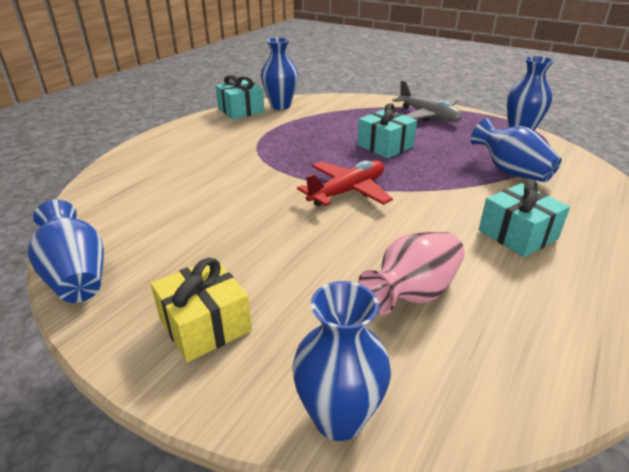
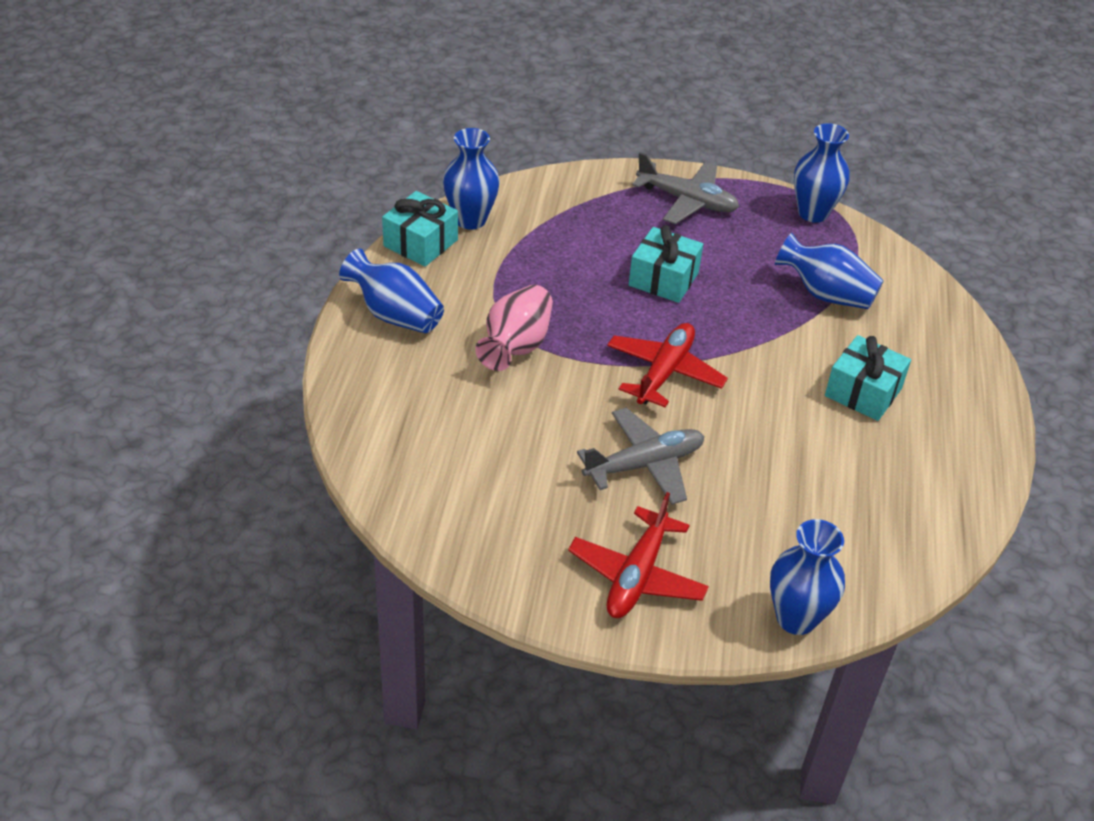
camera: 25 degrees left, 10 degrees up
(76, 276) = (467, 563): blue vase -> blue vase (395, 315)
(205, 325) = (637, 575): yellow gift -> red plane
(284, 243) = (644, 465): none -> grey plane
(412, 293) = (797, 490): pink vase -> pink vase (516, 346)

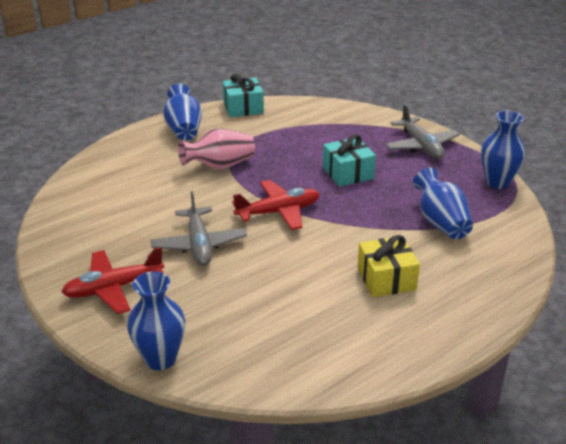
camera: 45 degrees right, 10 degrees down
(470, 220) = (283, 108): blue vase -> none
(644, 465) = (199, 245): grey plane -> grey plane turned 60 degrees clockwise
(863, 392) = (386, 279): turquoise gift -> yellow gift

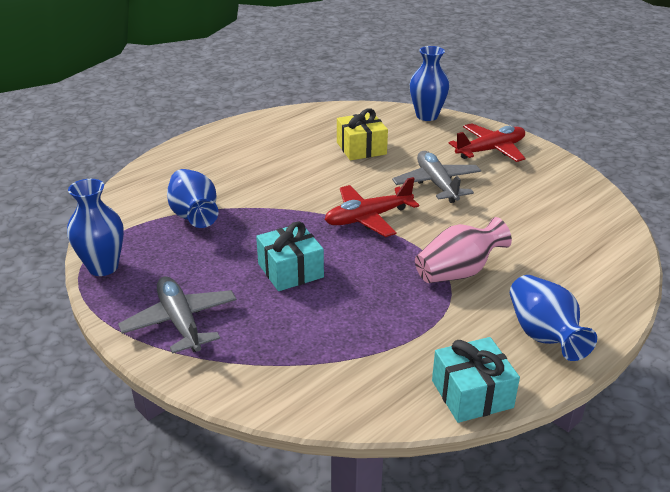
camera: 175 degrees right, 0 degrees up
(386, 279) = (261, 166): yellow gift -> yellow gift (361, 148)

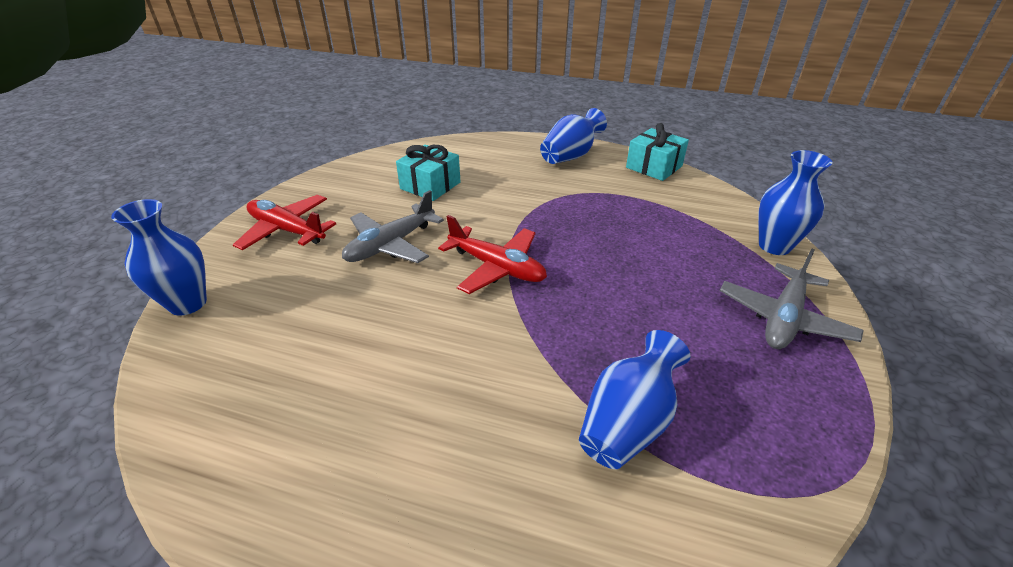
camera: 120 degrees left, 5 degrees up
(103, 267) = (819, 448): blue vase -> blue vase (774, 246)
(290, 270) = (633, 283): turquoise gift -> turquoise gift (430, 185)
(361, 148) = (324, 331): yellow gift -> none
(458, 272) = (536, 198): pink vase -> none

